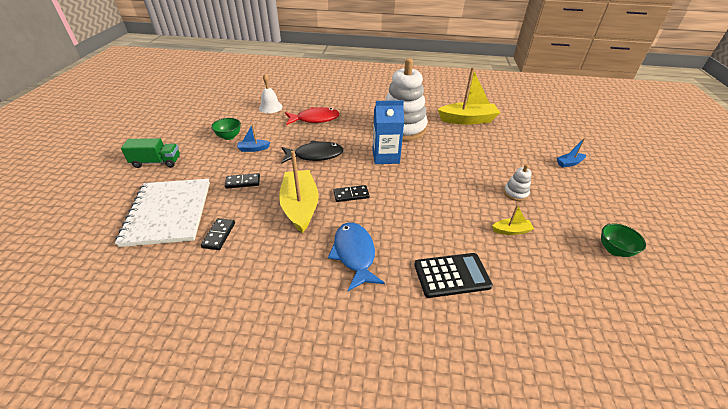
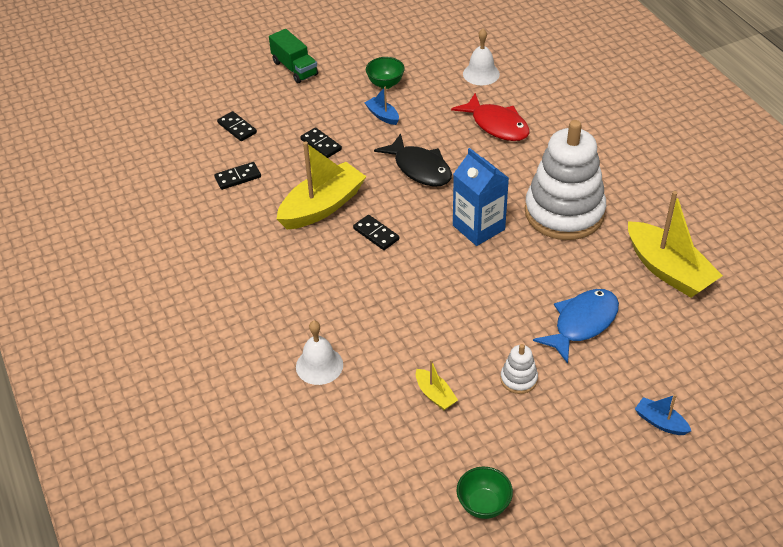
camera: 60 degrees right, 5 degrees up
(168, 213) = (237, 128): white notebook -> black domino
(354, 254) = (289, 281): blue fish -> blue fish (582, 323)
(451, 275) = (319, 365): black calculator -> white bell

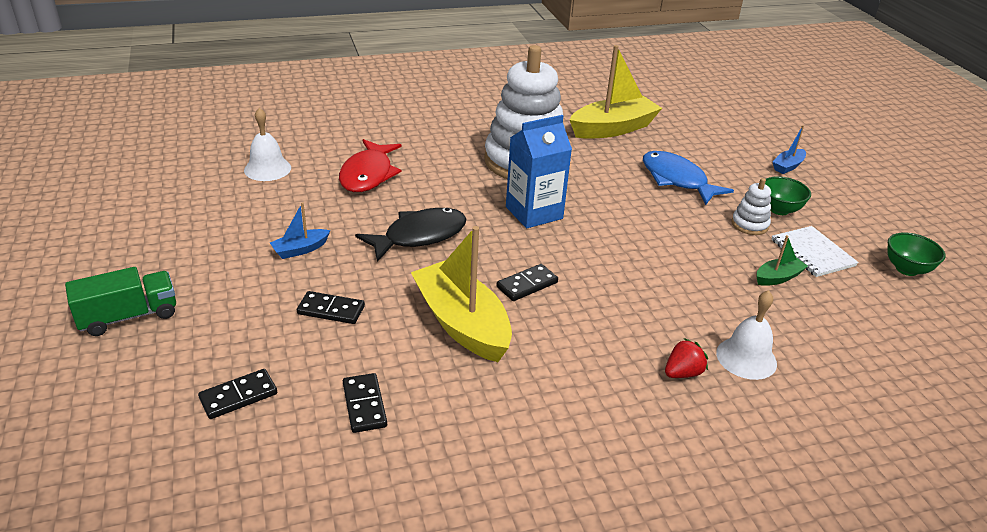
camera: 85 degrees left, 10 degrees down
(294, 326) = (682, 373): none -> red strawberry
(321, 144) = (331, 310): black domino -> black domino turned 45 degrees clockwise
(385, 84) = (234, 238): green bowl -> green bowl (779, 210)
(435, 395) = (778, 277): yellow boat -> green boat
(485, 426) = (812, 253): none -> white notebook
(496, 125) = (368, 174): red fish -> red fish turned 135 degrees clockwise

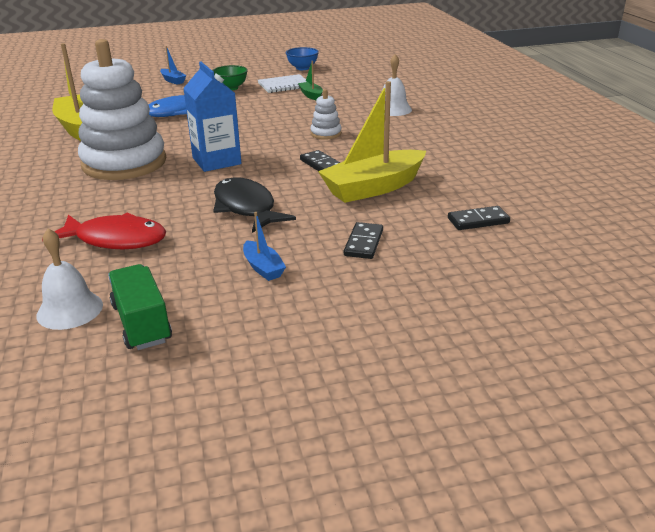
camera: 85 degrees left, 5 degrees down
(129, 316) = (391, 365): green truck -> green truck (141, 323)
(238, 396) = (489, 276): black domino -> none
(682, 373) = (411, 125): red strawberry -> none
(749, 225) = (248, 97): white stacking toy -> white stacking toy (326, 134)
(906, 269) = (302, 68): green bowl -> blue bowl

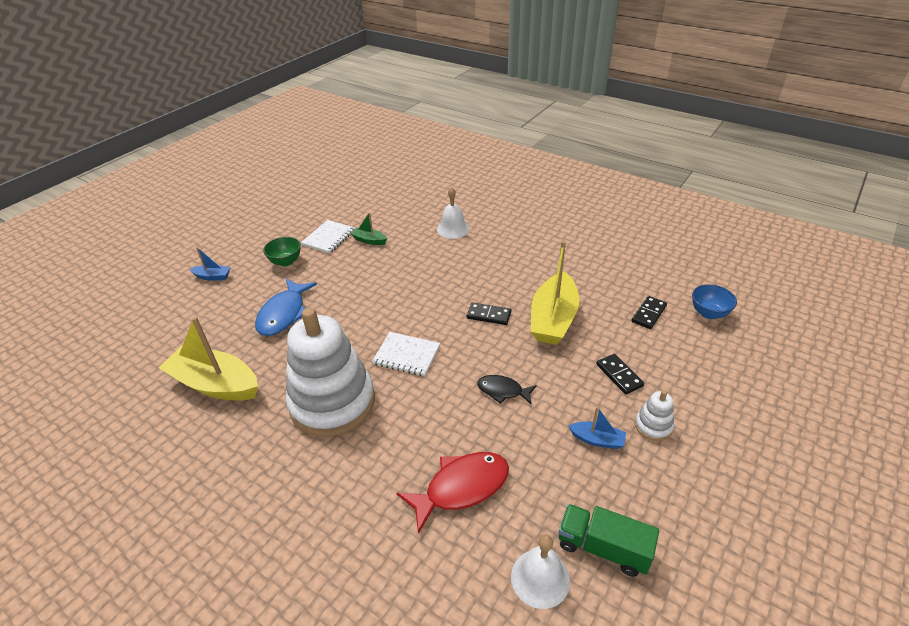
camera: 40 degrees left, 10 degrees up
(216, 161) = (406, 355): blue carton -> white notebook
(246, 208) = (503, 391): black fish -> black fish, size x0.59
(302, 68) = (313, 209): blue bowl -> blue bowl (708, 313)
(326, 134) = (444, 280): white stacking toy -> white stacking toy (653, 426)

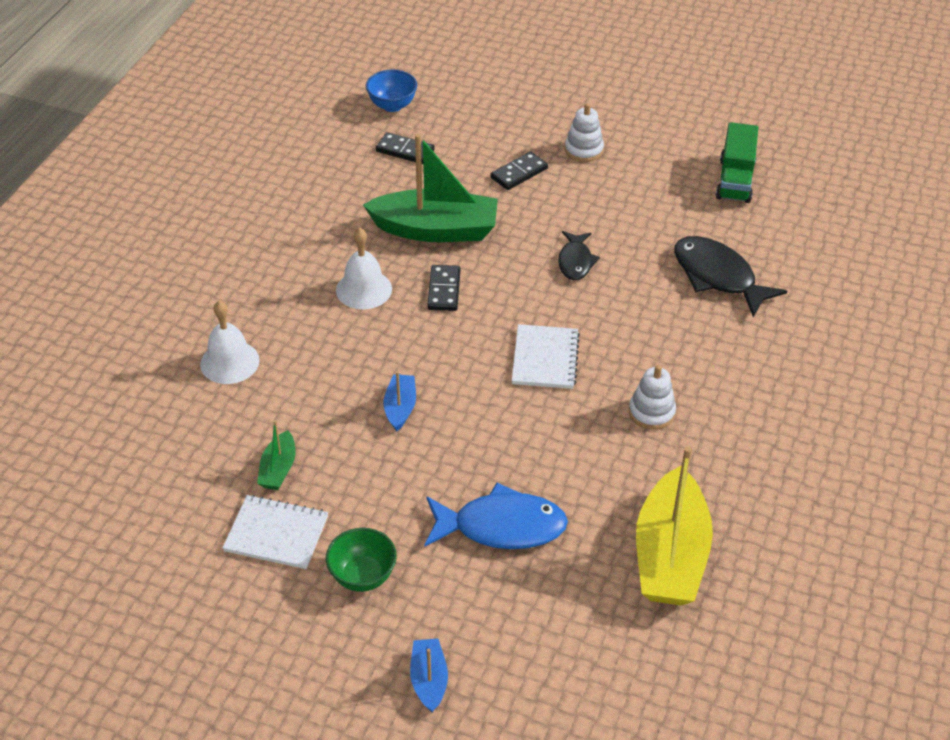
camera: 105 degrees left, 5 degrees up
(332, 402) = (651, 412): white stacking toy -> white stacking toy, size x0.41
(461, 488) = (718, 277): red fish -> black fish
(540, 578) = (782, 215): white bell -> white bell (364, 289)
(553, 319) = (435, 230): yellow boat -> green boat
(597, 440) = (617, 187): blue boat -> blue boat (400, 407)

